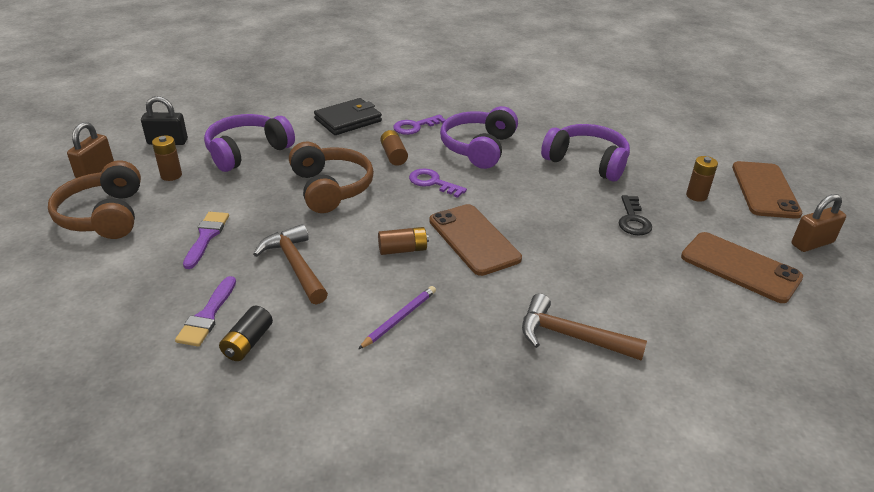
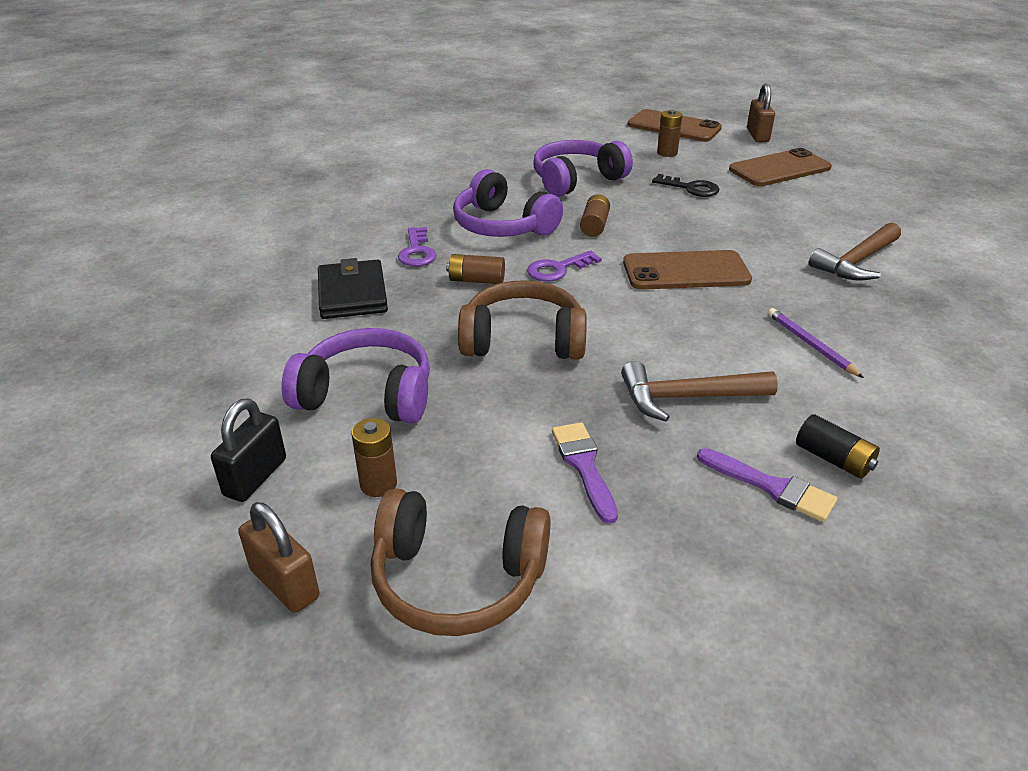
camera: 65 degrees left, 0 degrees up
(206, 237) = (584, 466): purple brush -> purple brush turned 45 degrees clockwise
(247, 152) = (367, 394): purple headphones -> purple headphones turned 120 degrees clockwise
(403, 249) = (686, 317): brown battery -> brown battery (594, 225)

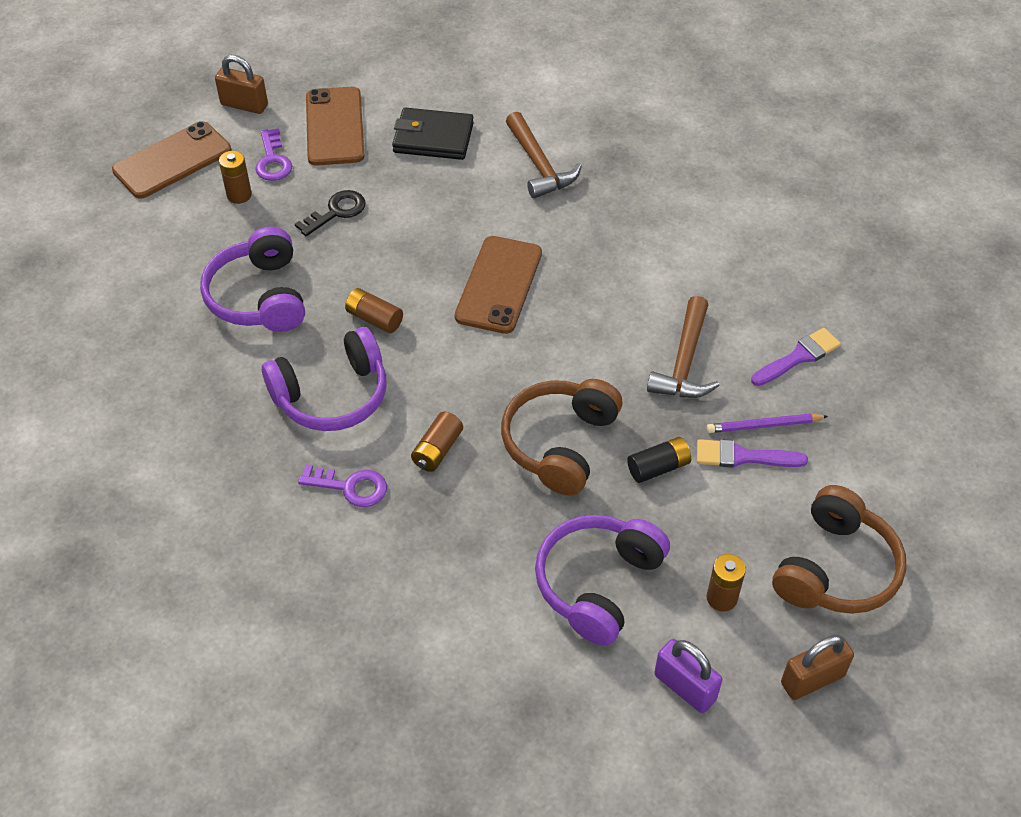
camera: 70 degrees left, 15 degrees up
(255, 477) = (685, 687): black padlock -> purple padlock
(352, 294) = (414, 564): black wallet -> black wallet (433, 138)
(558, 269) = (448, 378): purple key -> purple key (273, 160)
(811, 345) = (646, 255): purple pencil -> purple pencil (764, 425)
(833, 459) = (781, 310): black battery -> black battery (658, 467)

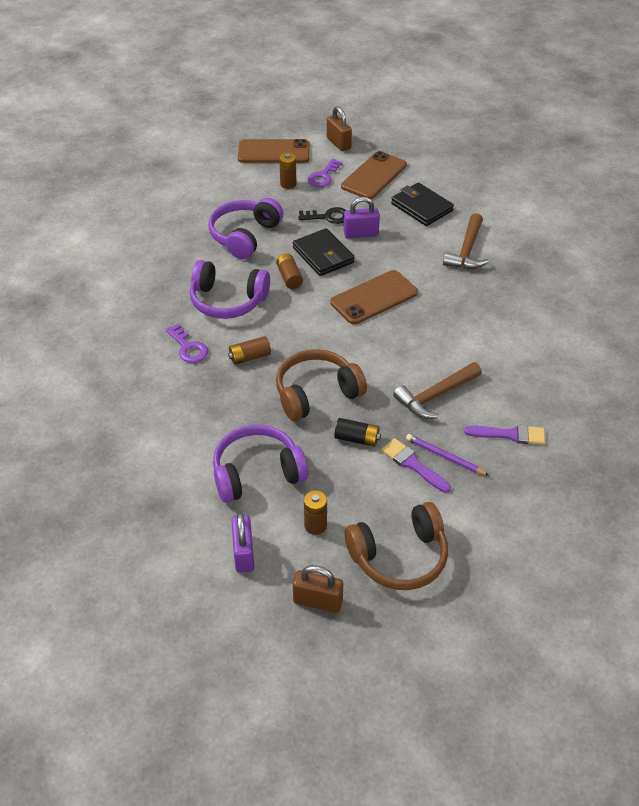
camera: 40 degrees right, 5 degrees down
(384, 266) = (323, 255): none -> black wallet
(399, 212) = (361, 234): none -> purple padlock

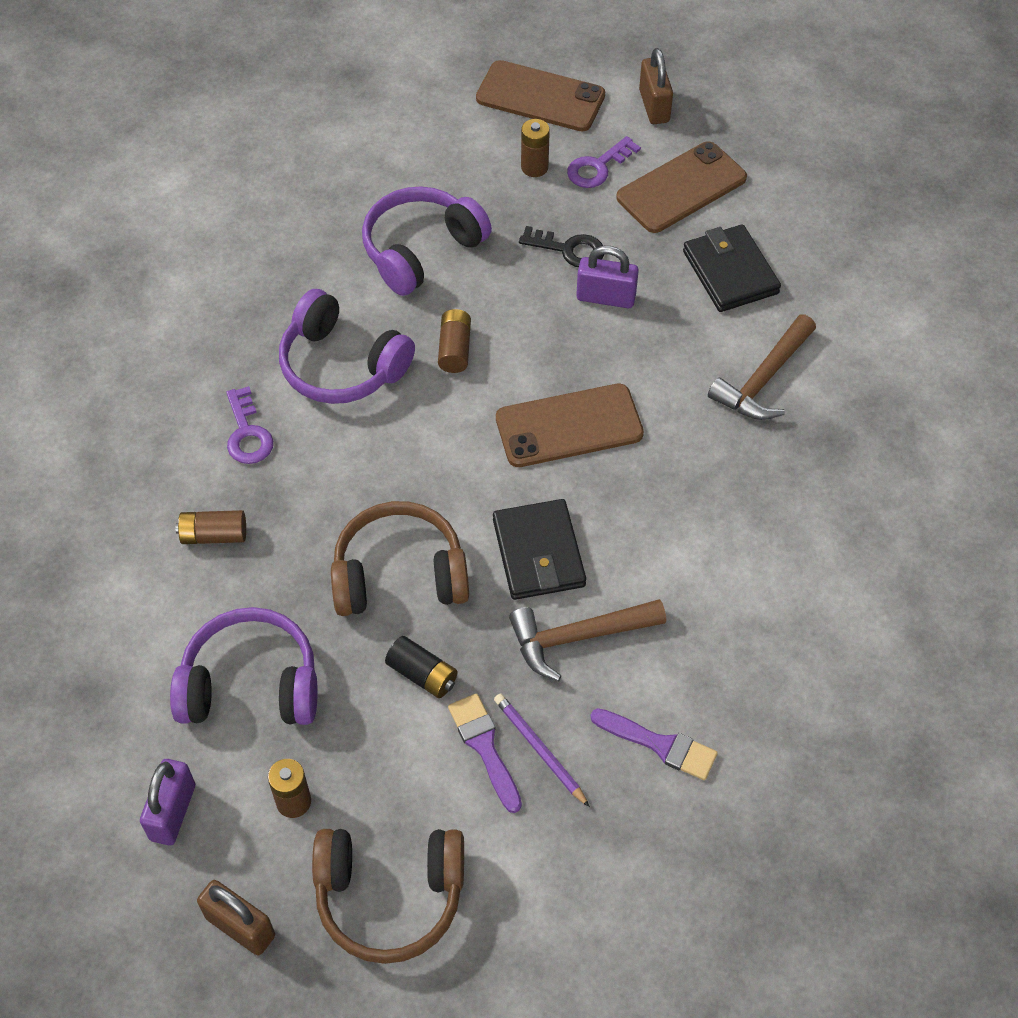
camera: 20 degrees right, 10 degrees up
(250, 357) = (329, 478): brown battery -> brown battery (214, 535)
(323, 255) = (526, 322): black wallet -> black wallet (538, 553)

